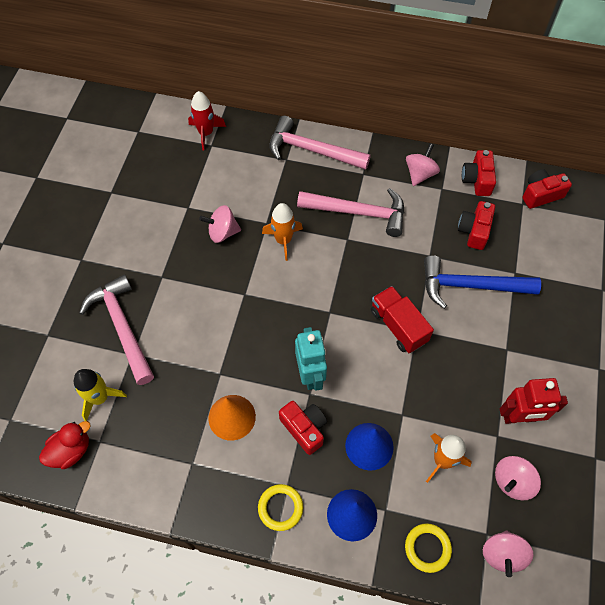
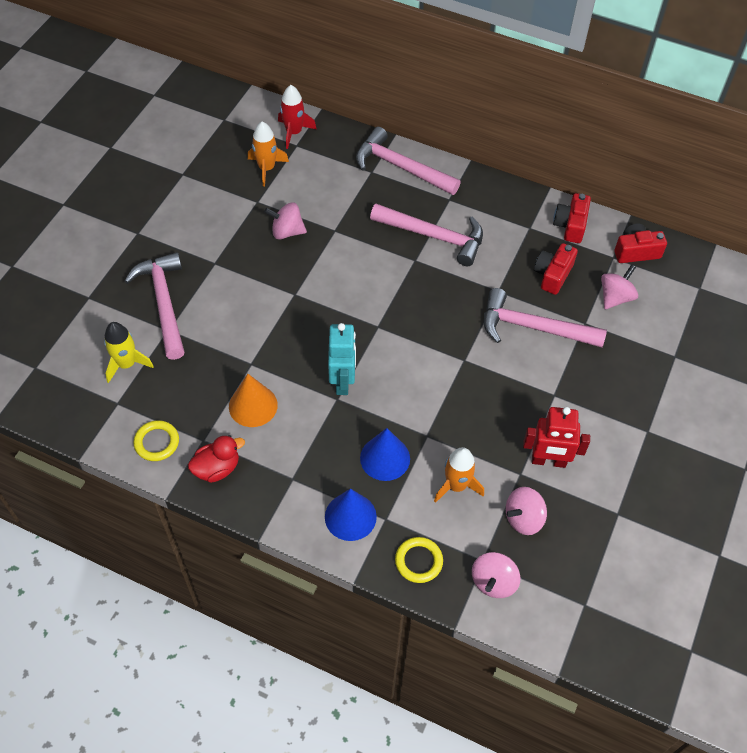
camera: 10 degrees right, 5 degrees down
(71, 451) = (87, 406): red duck -> red duck (217, 468)
(280, 508) = (280, 496): yellow ring -> yellow ring (157, 442)
(283, 240) = (348, 250): orange rocket -> orange rocket (266, 168)
(304, 428) = (323, 430): red camera -> none
(398, 326) = (446, 352): red truck -> none
(420, 174) = (510, 209): pink spinning top -> pink spinning top (615, 297)
(471, 286) = (533, 328): blue hammer -> pink hammer

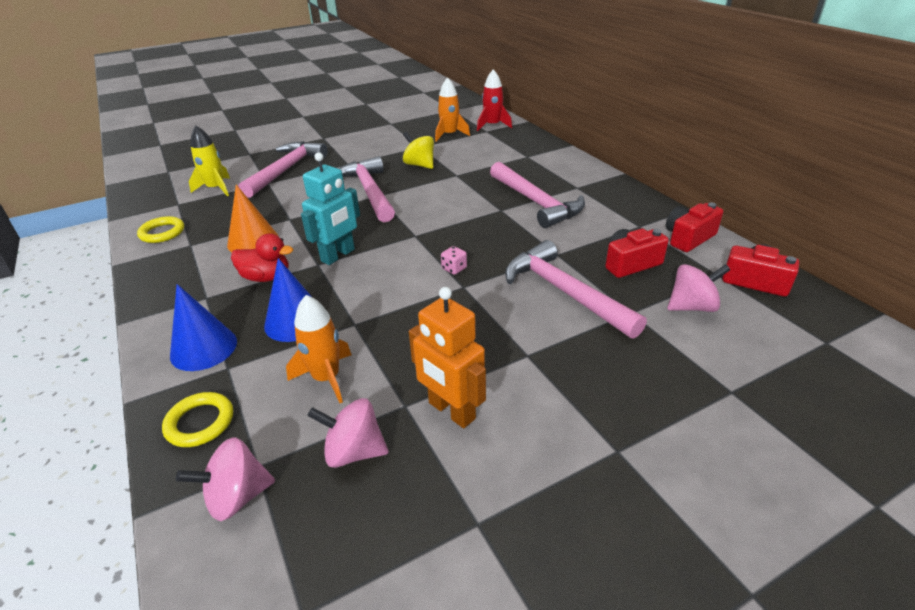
camera: 40 degrees right, 20 degrees down
(217, 468) = (170, 264): red duck -> red duck (266, 277)
(287, 232) = (419, 165): pink spinning top -> yellow spinning top
(401, 167) = (555, 161): pink hammer -> pink hammer (369, 192)
(442, 346) = (454, 268): none -> pink dice
(548, 461) = (451, 411): red robot -> orange robot

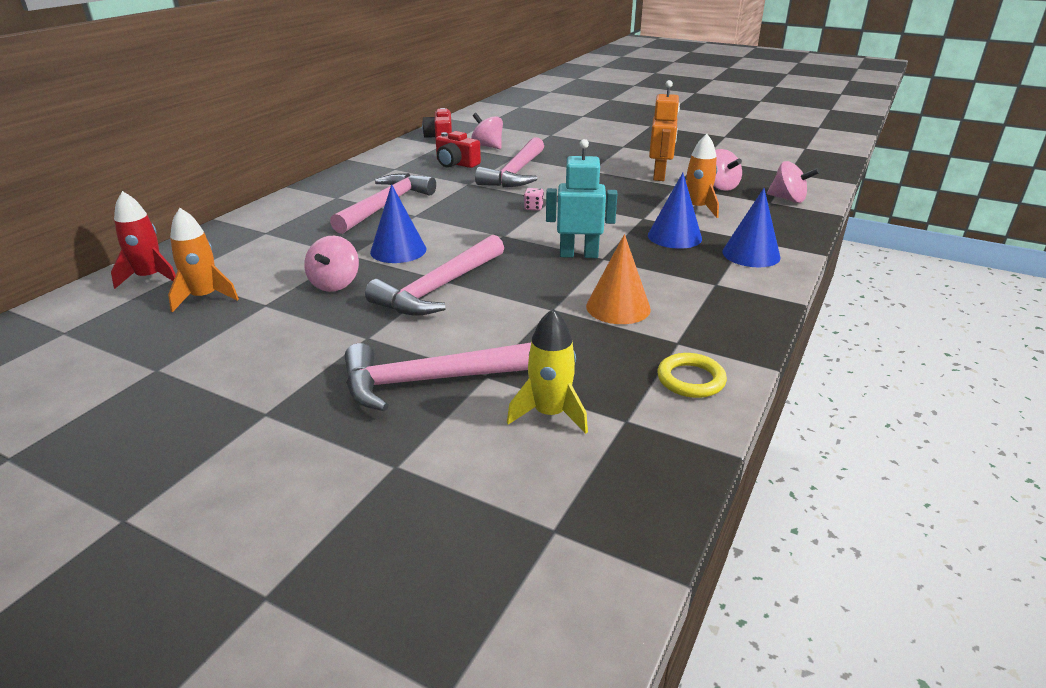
camera: 125 degrees left, 5 degrees down
(200, 422) = (785, 226): yellow ring -> none
(266, 277) = (653, 271): red duck -> none
(419, 165) = (335, 284): yellow spinning top -> pink spinning top
(442, 190) = (398, 250): none -> blue cone
(688, 238) = (399, 155): red camera -> none

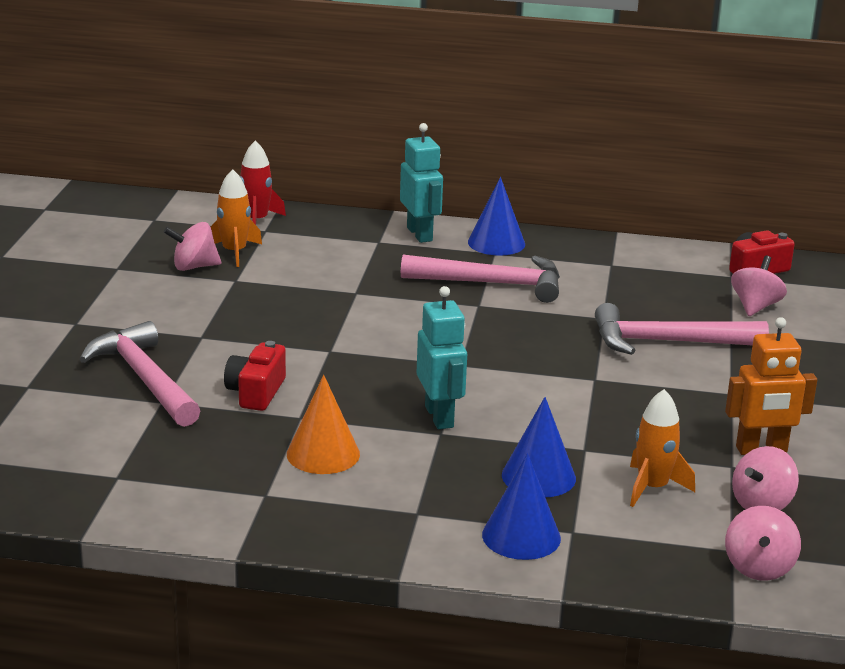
camera: 70 degrees right, 5 degrees down
(272, 215) = (420, 234): none -> turquoise robot
(335, 284) = (290, 300): pink spinning top -> pink spinning top (194, 267)
(398, 250) = (382, 314): blue cone -> blue cone (496, 243)
(440, 288) = (311, 351): pink hammer -> none
(456, 163) = (665, 298): red camera -> red camera (256, 392)
(533, 208) = (557, 371): pink dice -> none
(550, 413) = (115, 439): yellow rocket -> none
(690, 379) = (196, 506): yellow ring -> none

